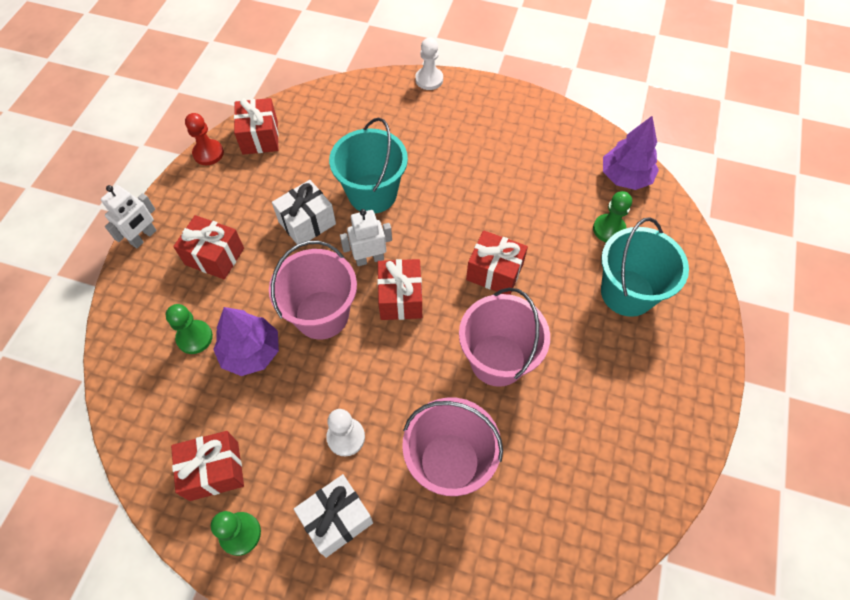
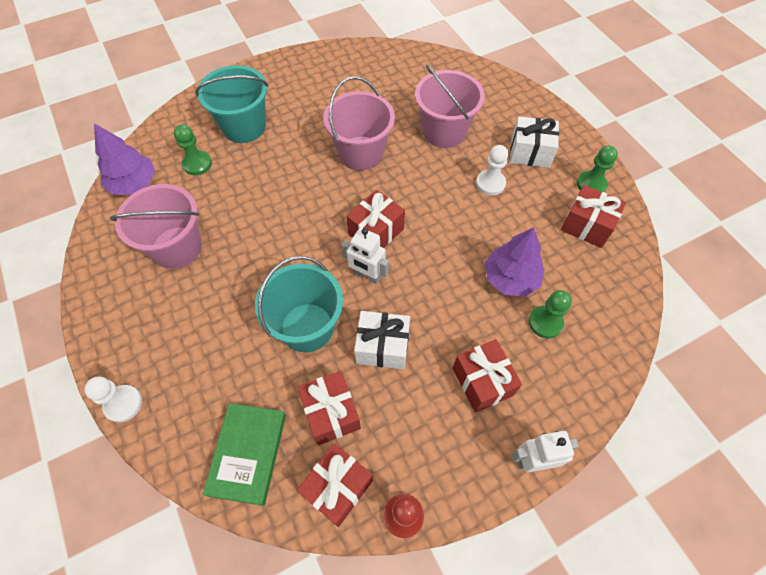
camera: 135 degrees left, 0 degrees up
(322, 315) = (439, 264): pink bucket -> pink bucket (177, 247)
(329, 113) = (248, 454): none -> green book
(494, 272) = (299, 198): red gift -> red gift (331, 413)

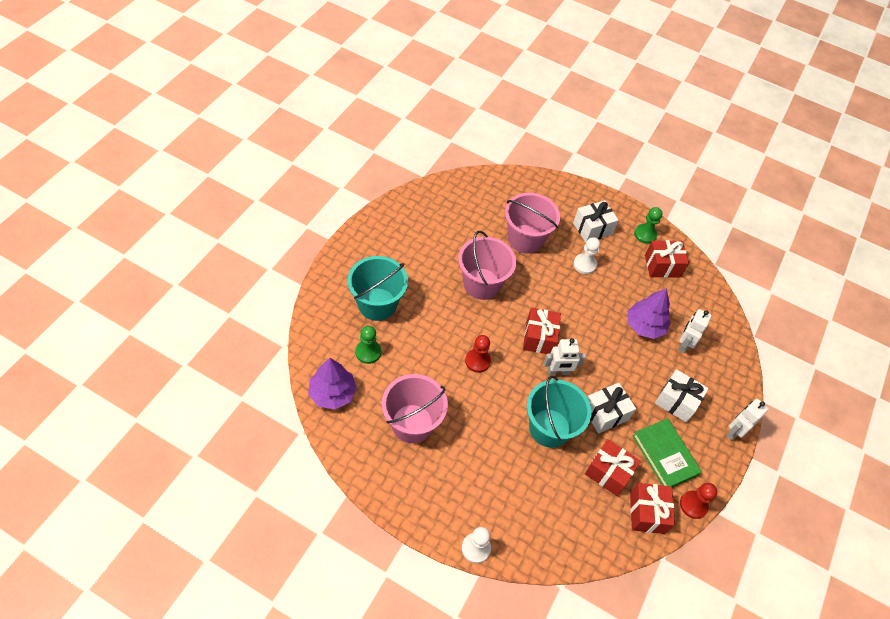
camera: 40 degrees left, 5 degrees down
(248, 454) = (581, 527): green book -> green book (665, 455)
(291, 222) = (477, 361): none -> red pawn
(482, 381) = (676, 401): red gift -> white gift
(545, 322) = (684, 344): green pawn -> white robot

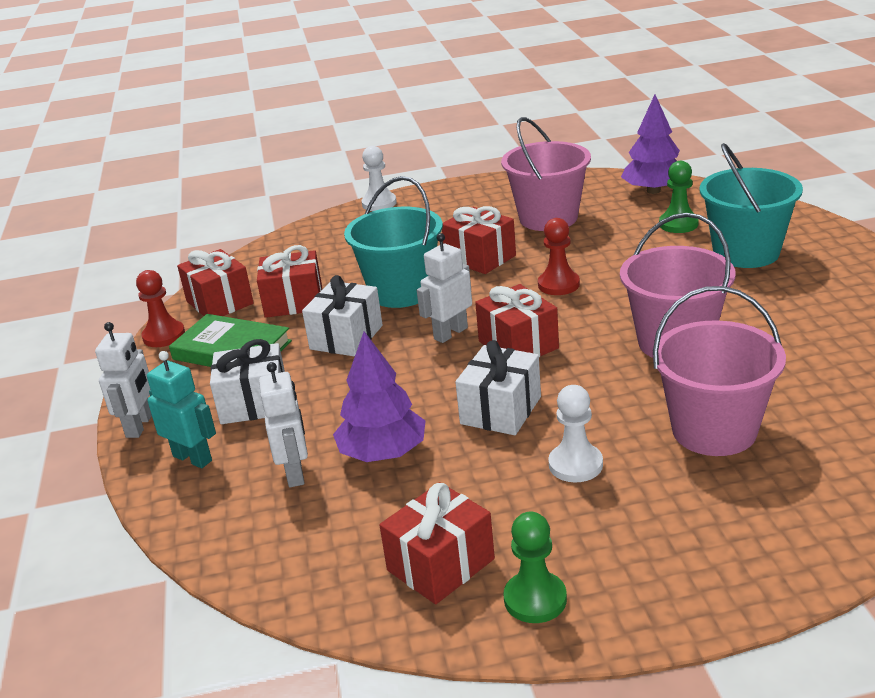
camera: 150 degrees right, 25 degrees down
(485, 420) = (480, 258): none -> red gift
(592, 228) = (641, 530): white gift -> white gift (501, 410)
(720, 388) = (193, 458): none -> turquoise robot

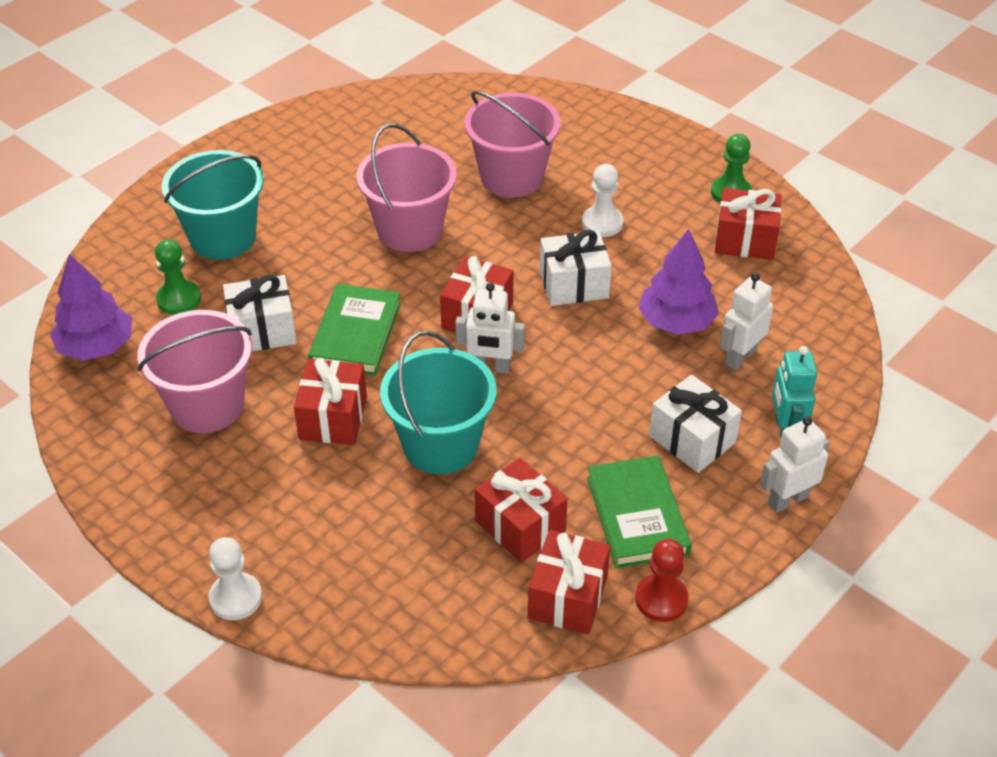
camera: 130 degrees left, 15 degrees up
(346, 337) = (550, 438): white gift -> white gift (262, 331)
(558, 284) = (356, 334): red pawn -> green book

